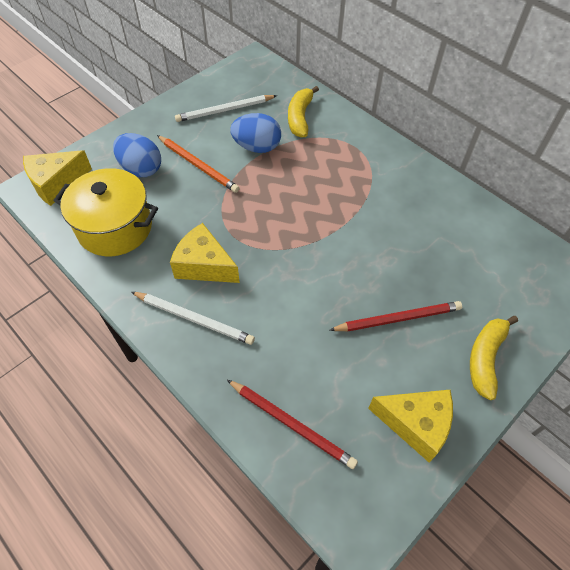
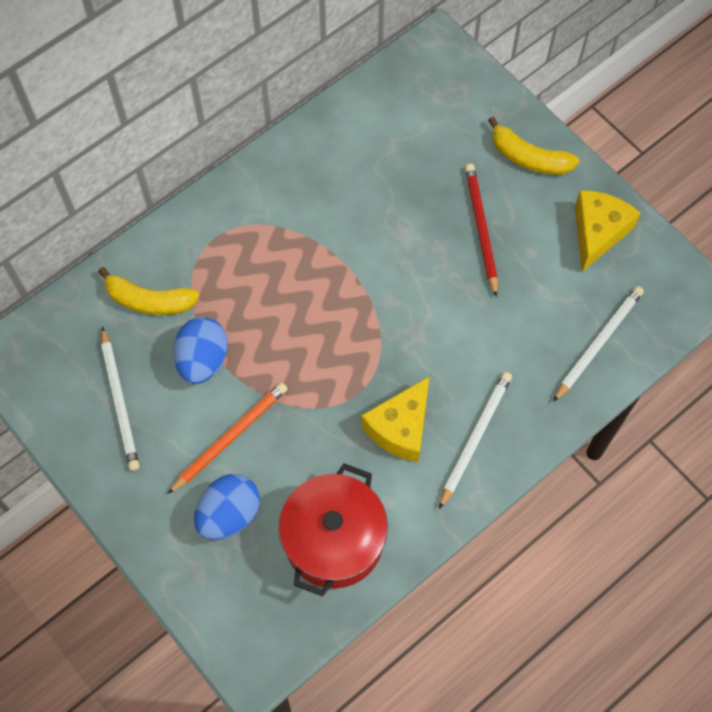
camera: 85 degrees left, 10 degrees up
(56, 183) = (246, 630): yellow cheese -> none
(115, 228) = (334, 540): yellow pot -> red pot
(291, 424) = (598, 343): red pencil -> white pencil

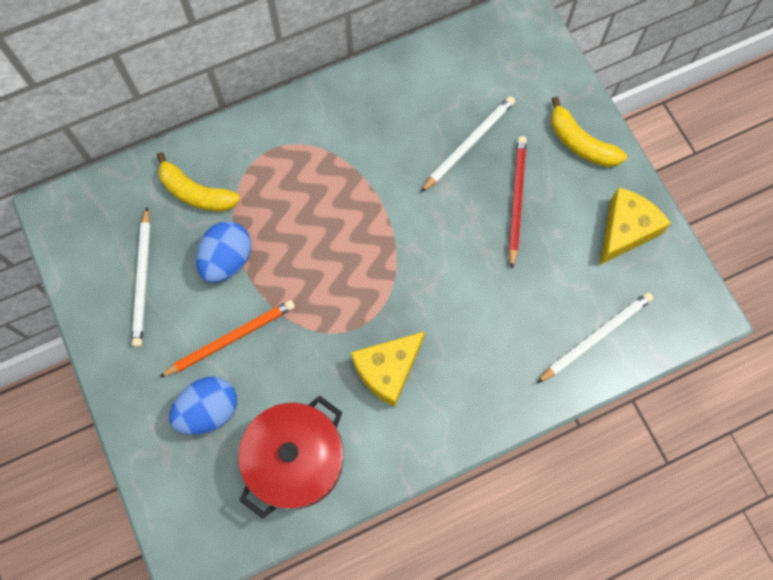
camera: 15 degrees right, 5 degrees up
(475, 438) = (454, 398): white pencil -> white pencil (469, 144)

